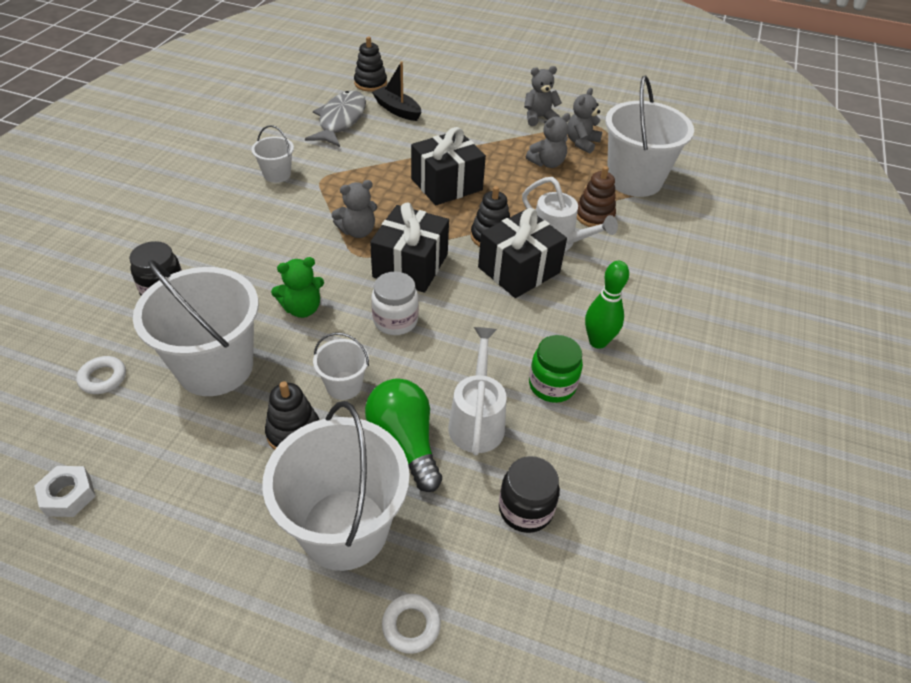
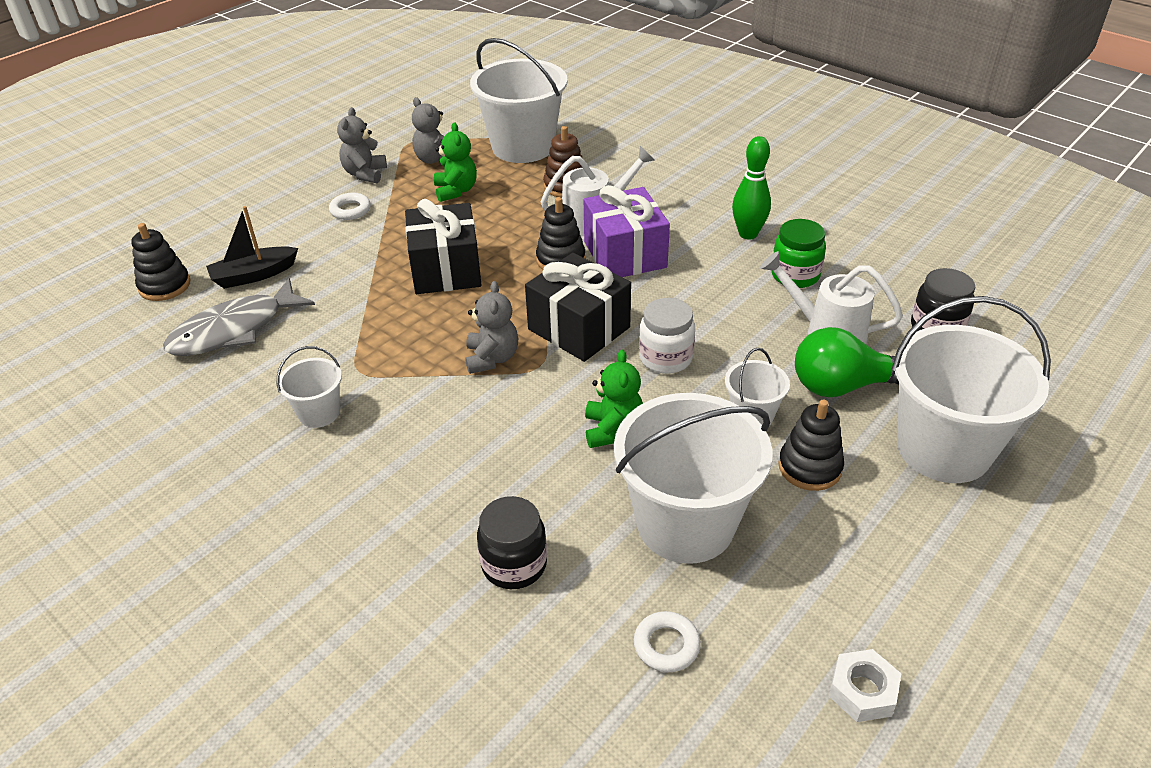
camera: 65 degrees left, 5 degrees down
(340, 120) = (234, 330): grey fish -> grey fish turned 75 degrees counterclockwise
(411, 625) = (1051, 424): white ring -> white ring (350, 210)
(519, 270) = (625, 254): black gift -> purple gift
(547, 163) = (456, 191): grey teddy bear -> green teddy bear

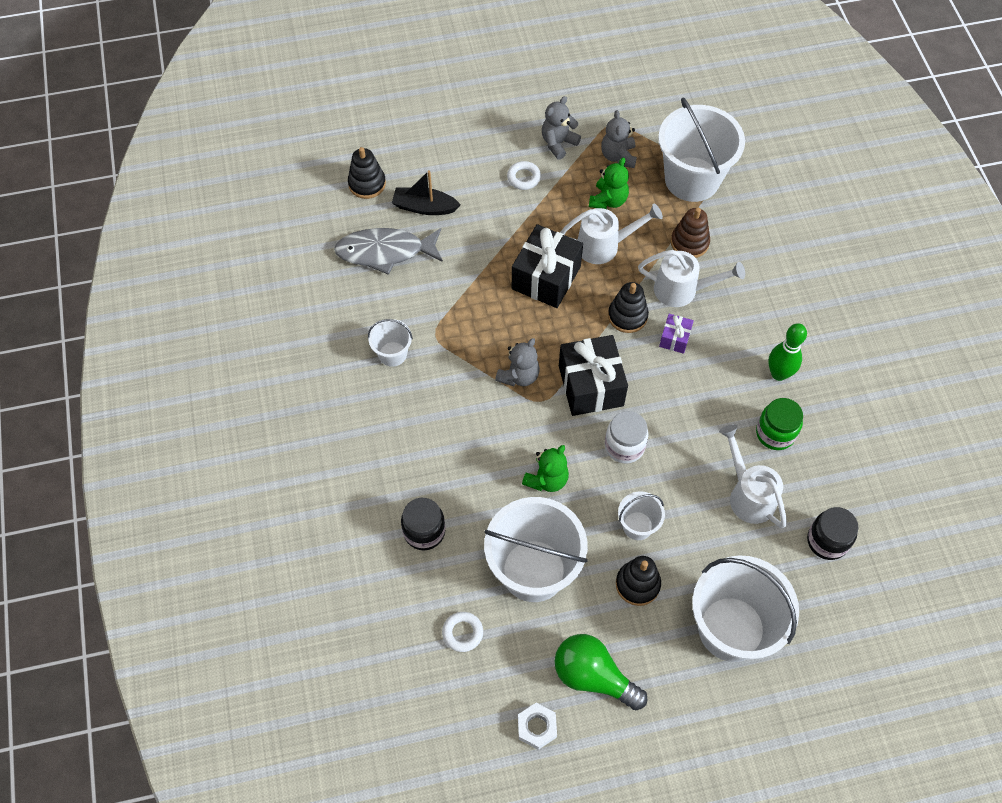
camera: 35 degrees right, 20 degrees up
(484, 222) = (604, 246): none -> white watering can
(625, 254) = (675, 338): purple gift -> purple gift, size x0.49
(843, 386) = (716, 543): green light bulb -> green light bulb (593, 676)

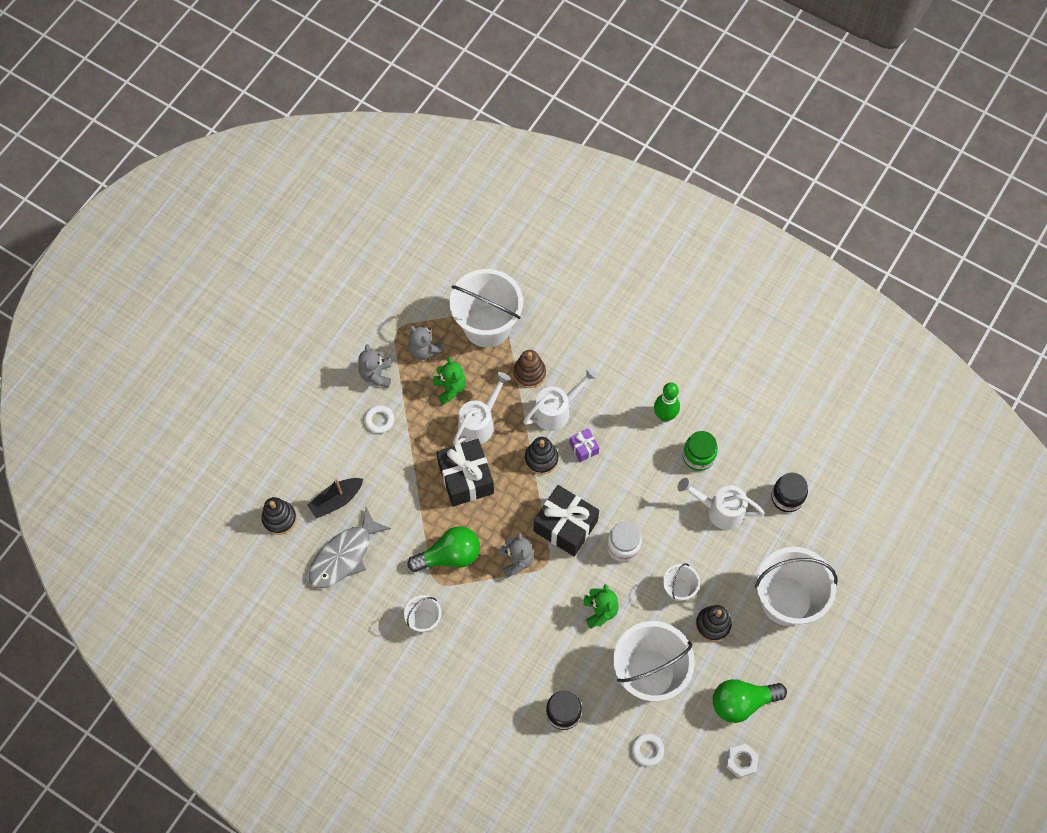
camera: 45 degrees left, 5 degrees up
(467, 324) = (449, 556): none -> green light bulb

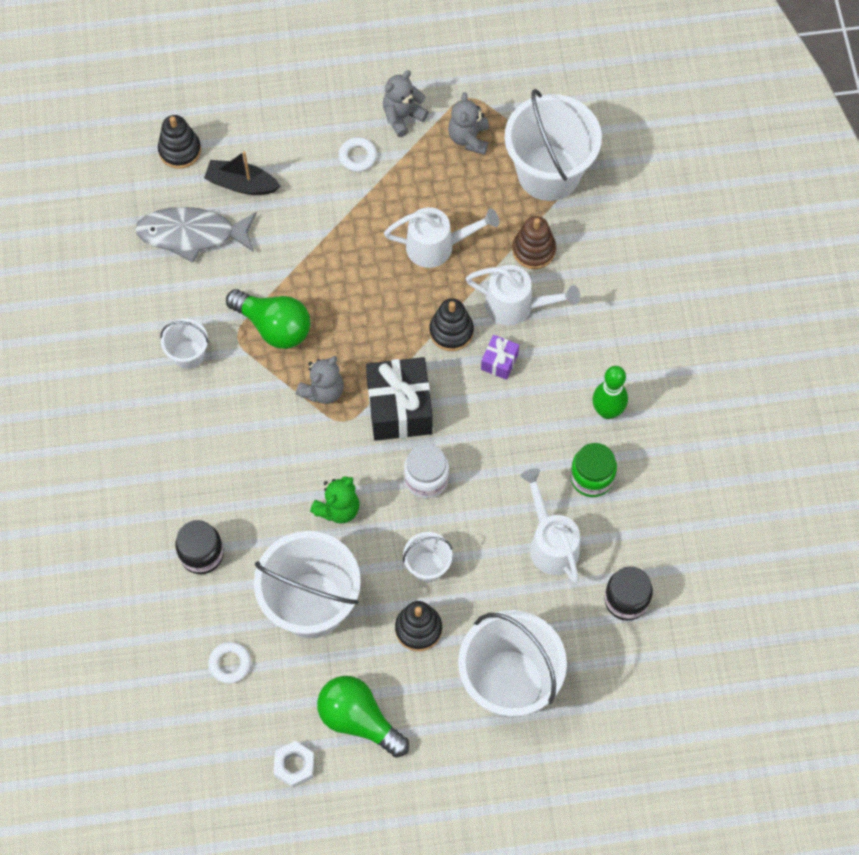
camera: 50 degrees right, 0 degrees up
(450, 388) = (450, 191): green teddy bear -> none
(466, 478) = (367, 279): black gift -> none

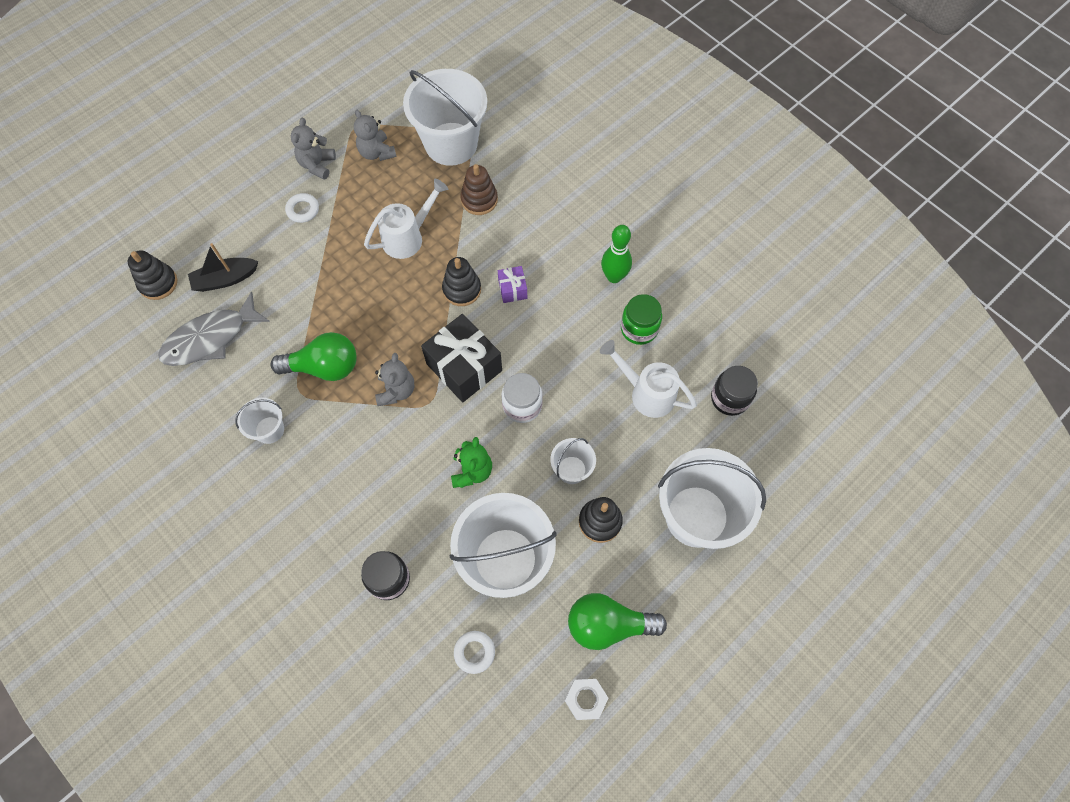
camera: 35 degrees left, 0 degrees up
(516, 306) = (495, 244): white watering can -> none

